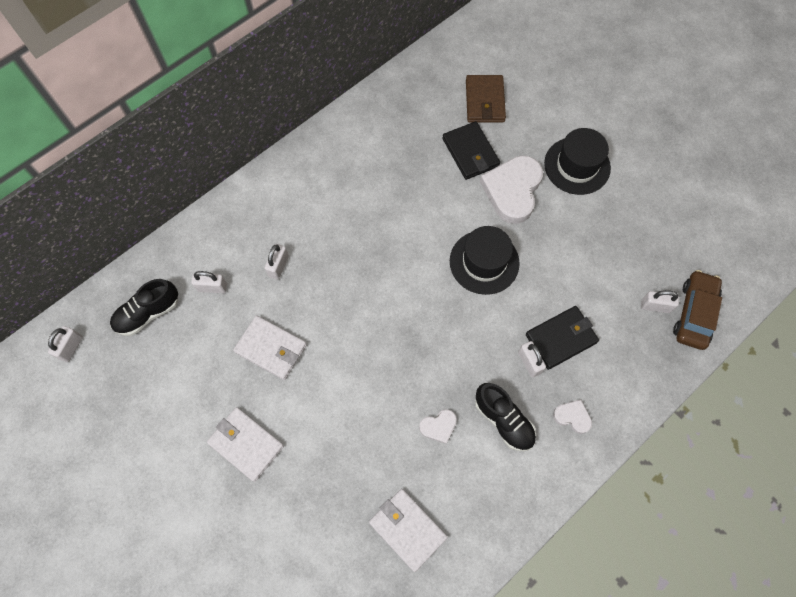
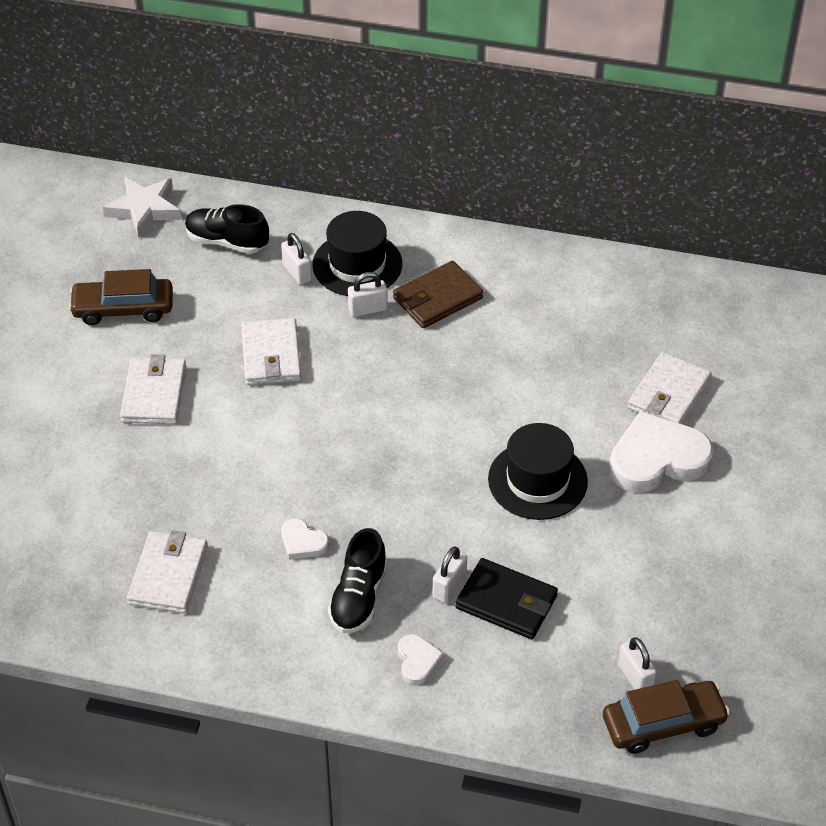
camera: 55 degrees right, 20 degrees down
(71, 347) = (144, 209): white padlock -> white star
(152, 418) = (123, 308): none -> brown car
(470, 152) = (668, 394): black wallet -> white wallet
(484, 101) = (753, 371): brown wallet -> brown wallet (437, 298)
(577, 166) = (755, 504): black hat -> black hat (357, 264)

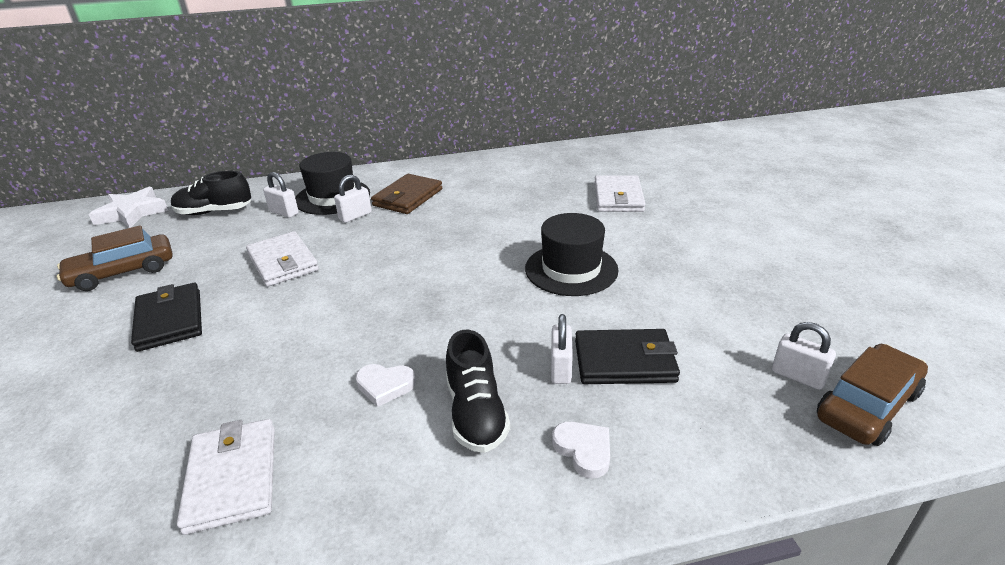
camera: 25 degrees left, 15 degrees down
(154, 394) = (170, 320): white wallet -> black wallet
(657, 459) = (647, 230): white heart -> none

